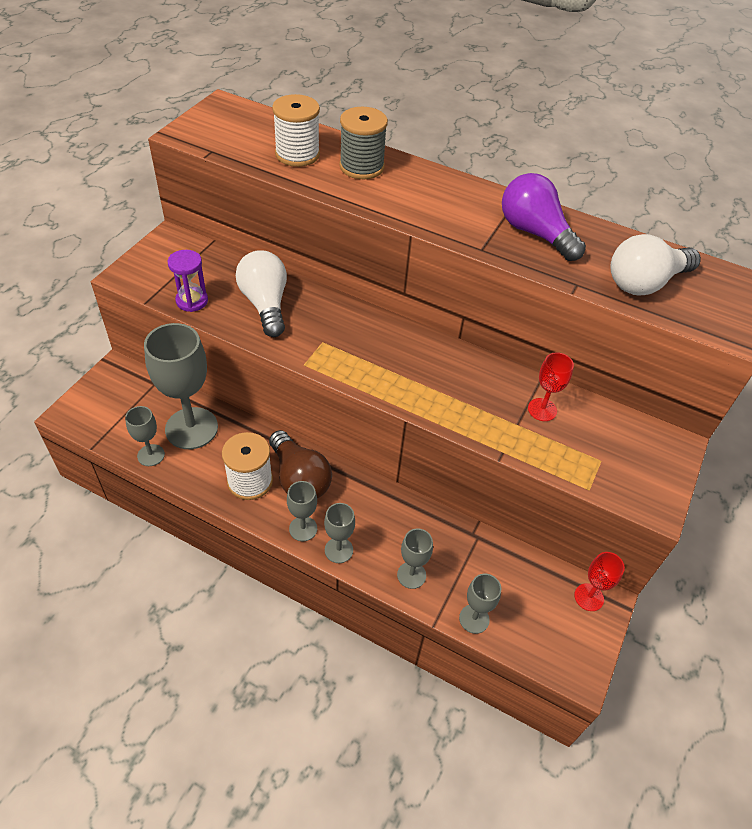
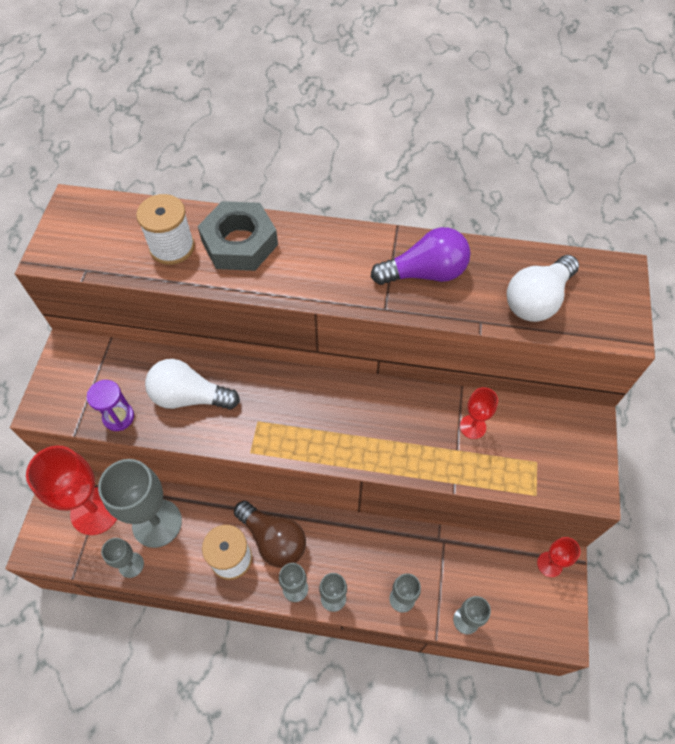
camera: 15 degrees left, 10 degrees up
(138, 400) = (95, 511): none -> red goblet
(265, 304) = (189, 397): white light bulb -> white light bulb turned 45 degrees counterclockwise
(361, 167) = (239, 243): grey spool -> grey nut
(535, 233) = (425, 273): purple light bulb -> purple light bulb turned 135 degrees clockwise

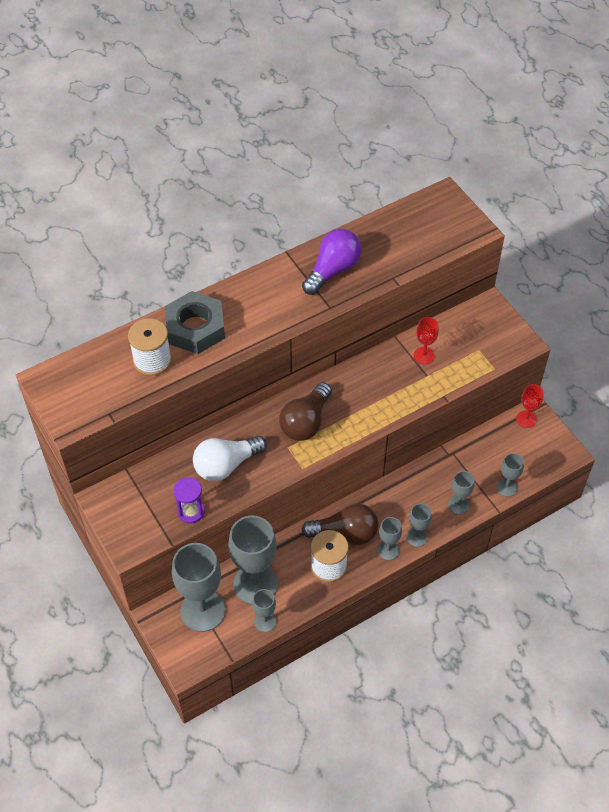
camera: 40 degrees left, 5 degrees down
(95, 511) = (202, 610): red goblet -> grey goblet
(297, 409) = (305, 422): none -> brown light bulb
(537, 300) = (413, 243): white light bulb -> none

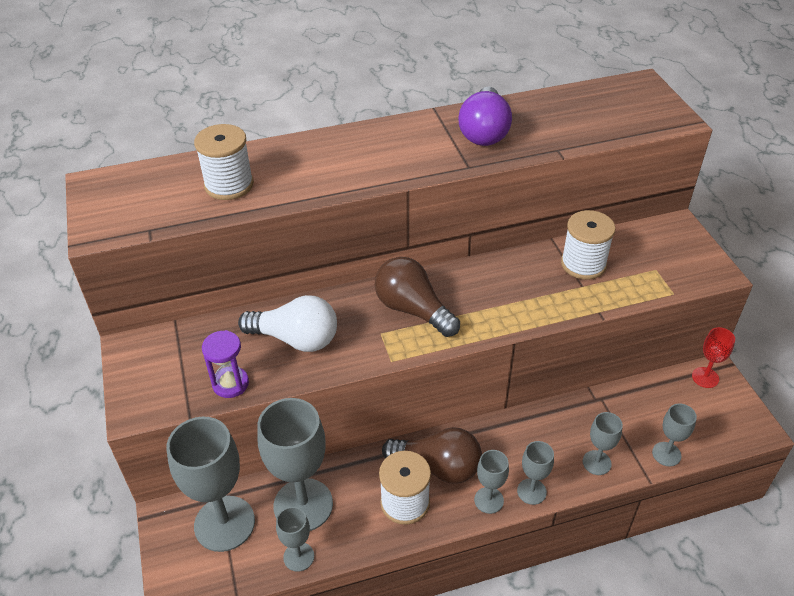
camera: 15 degrees right, 10 degrees down
(195, 328) = (295, 162): grey nut -> none
(226, 465) = (296, 339): white light bulb -> white light bulb turned 150 degrees counterclockwise
(305, 422) = (413, 309): brown light bulb -> brown light bulb turned 90 degrees clockwise
(333, 270) = (484, 132): purple light bulb -> purple light bulb turned 135 degrees clockwise
(424, 355) = (583, 264): red goblet -> white spool

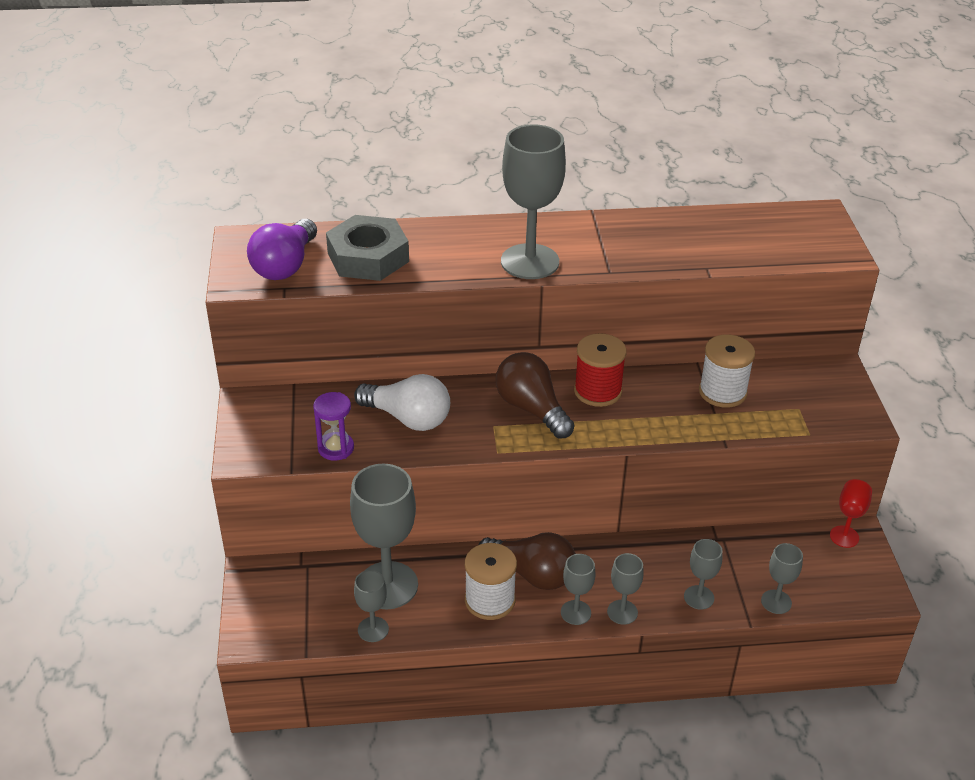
camera: 10 degrees right, 5 degrees down
(224, 523) = (307, 588): grey goblet -> grey goblet (530, 262)
(229, 185) = (368, 257): white spool -> grey nut
(469, 281) = (598, 391): none -> red spool
(484, 132) = (636, 240): purple light bulb -> purple light bulb (285, 266)

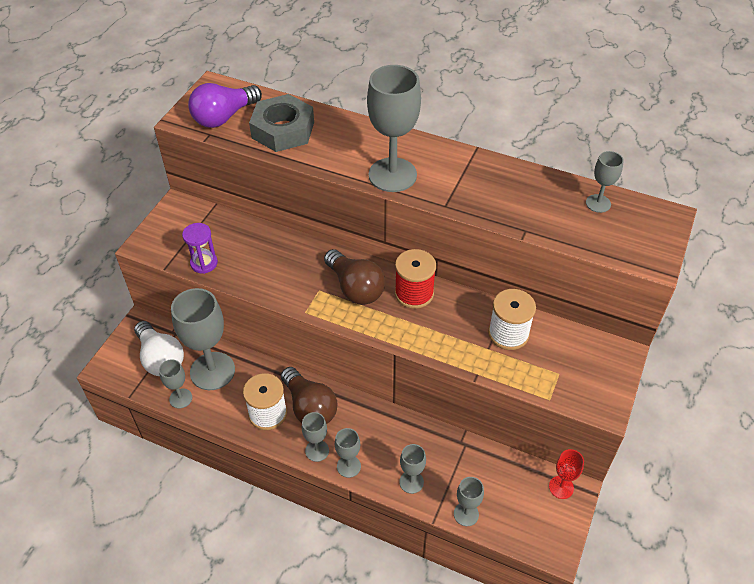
camera: 30 degrees right, 10 degrees up
(408, 418) = (267, 260): white light bulb -> white light bulb (161, 358)
(531, 409) = (355, 288): brown light bulb -> brown light bulb turned 150 degrees clockwise
(751, 222) = (598, 203): none -> grey goblet

